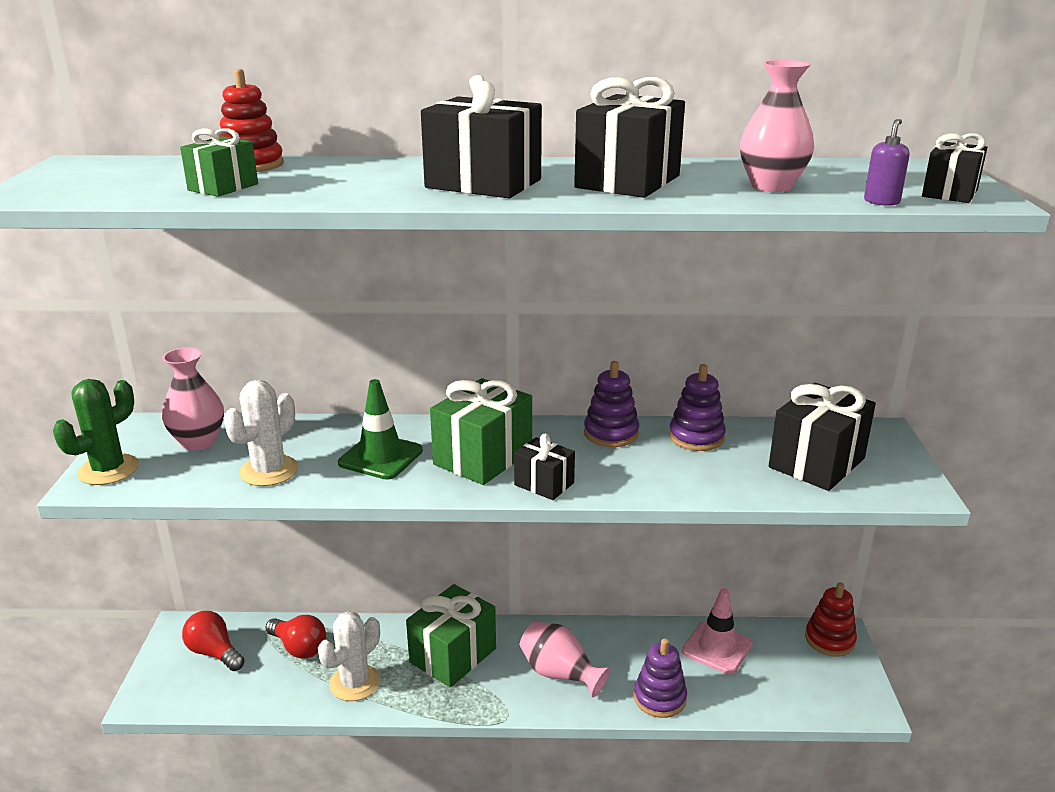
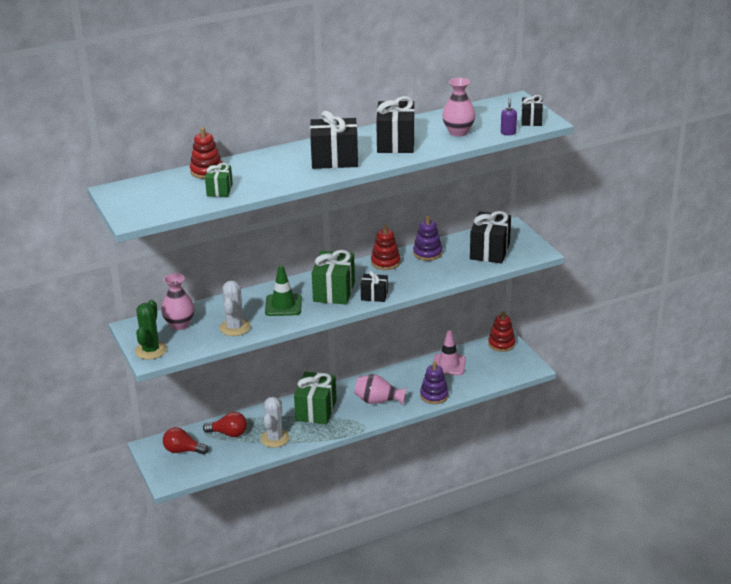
camera: 25 degrees left, 5 degrees up
(611, 433) = (385, 262): purple stacking toy -> red stacking toy

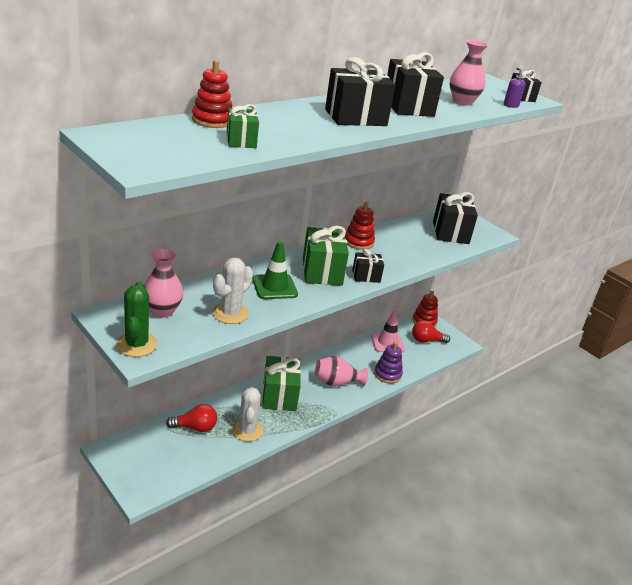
camera: 20 degrees left, 0 degrees up
(183, 450) = (148, 452): red light bulb -> red light bulb (426, 340)
(235, 327) = (230, 313): white cactus -> white cactus turned 45 degrees clockwise
(427, 253) = (394, 233): purple stacking toy -> none

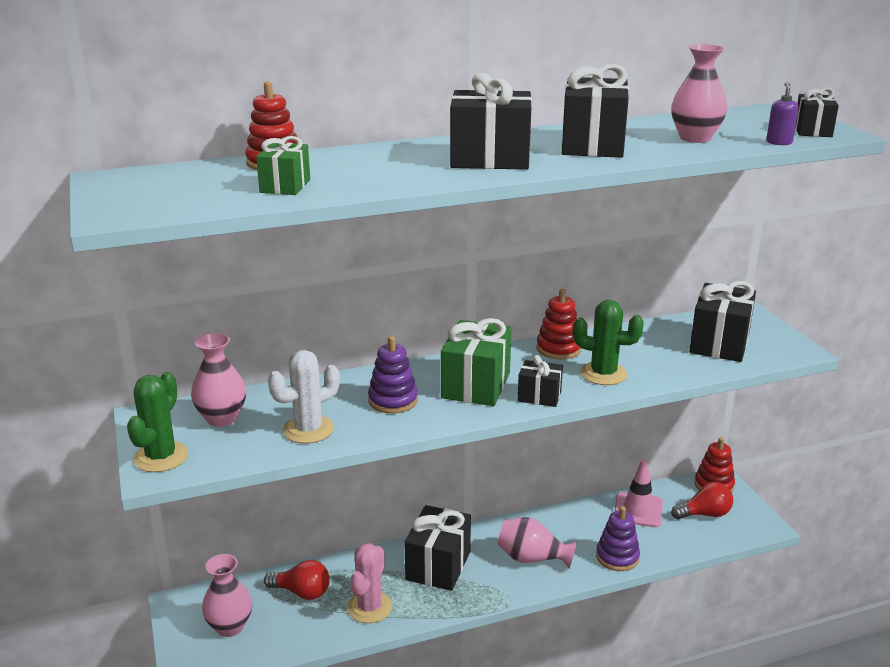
camera: 25 degrees right, 5 degrees down
(155, 459) = (230, 627): none -> pink vase
(247, 430) = (369, 607): white cactus -> pink cactus
(274, 287) = (393, 400): green traffic cone -> purple stacking toy
(279, 396) = (438, 566): green gift -> black gift
(395, 257) = (603, 374): none -> green cactus
(426, 340) = (704, 514): red light bulb -> red light bulb turned 150 degrees clockwise

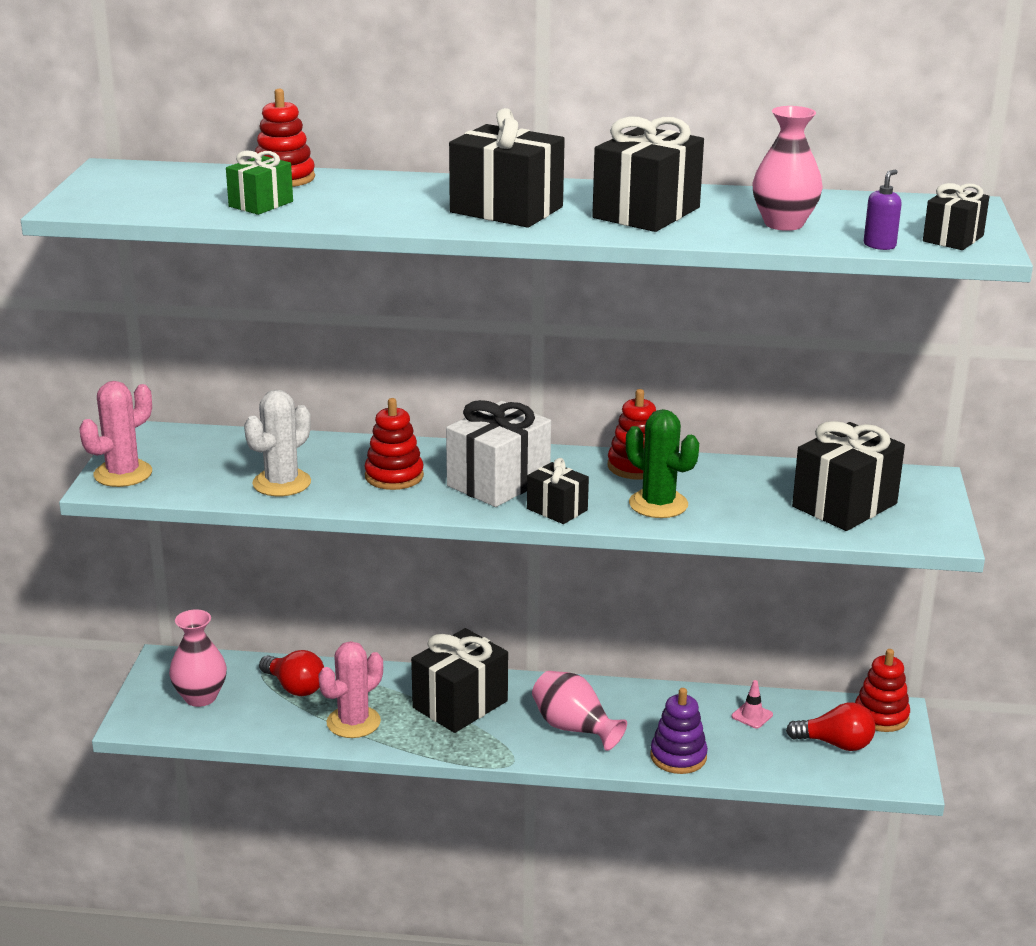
camera: 25 degrees right, 0 degrees up
(161, 457) = (123, 474): green cactus -> pink cactus
(222, 418) = (209, 452): pink vase -> none
(308, 429) = (282, 483): white cactus -> white cactus turned 45 degrees counterclockwise
(393, 400) = (394, 476): purple stacking toy -> red stacking toy
(476, 385) = (498, 482): green gift -> white gift
(638, 510) = (752, 715): pink traffic cone -> pink traffic cone, size x0.52

